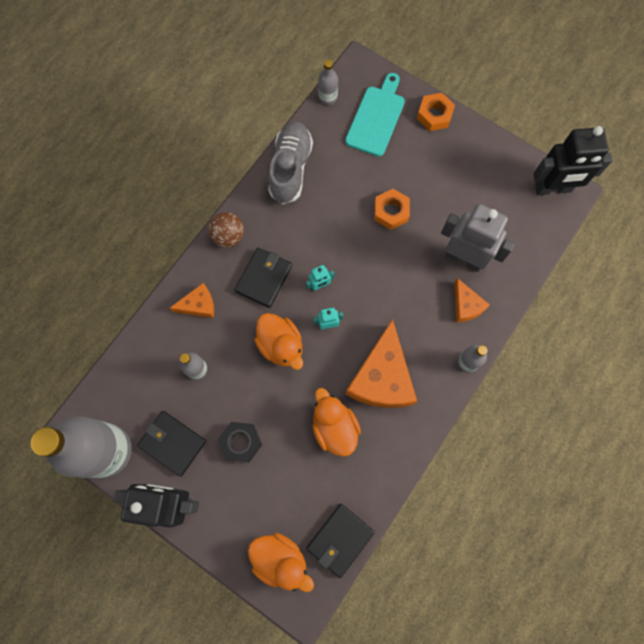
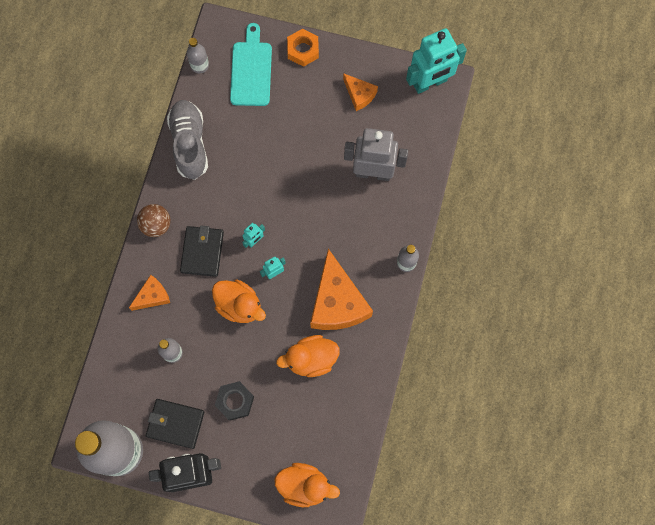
camera: 20 degrees left, 0 degrees up
(334, 427) = (311, 359): orange duck -> orange duck turned 60 degrees counterclockwise
(340, 539) = (349, 451): black wallet -> none
(391, 211) = (294, 152): orange nut -> none
(466, 305) = (388, 214): orange cheese -> orange cheese (359, 95)
(553, 188) = (430, 83): black robot -> turquoise robot

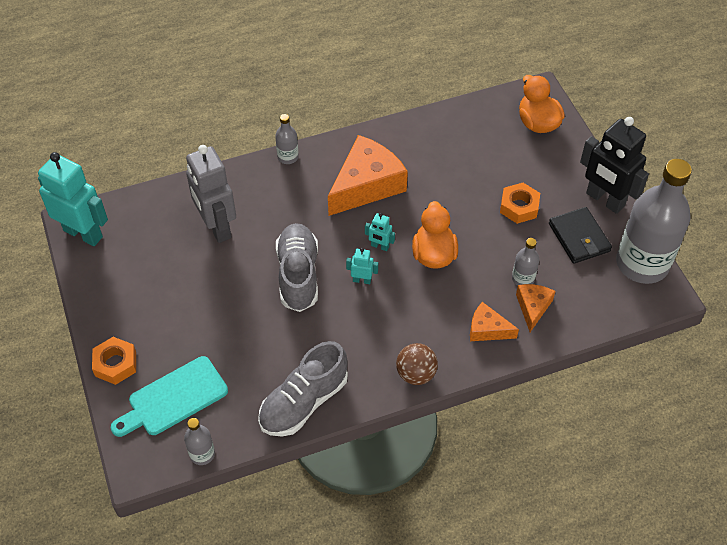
camera: 125 degrees left, 20 degrees down
(202, 252) = (409, 316): black wallet -> none
(235, 401) = (519, 207): black nut -> orange nut
(290, 201) = (298, 275): none -> grey shoe
(311, 359) = (433, 175): orange duck -> none
(359, 95) = (137, 284): orange cheese -> orange cheese (533, 307)

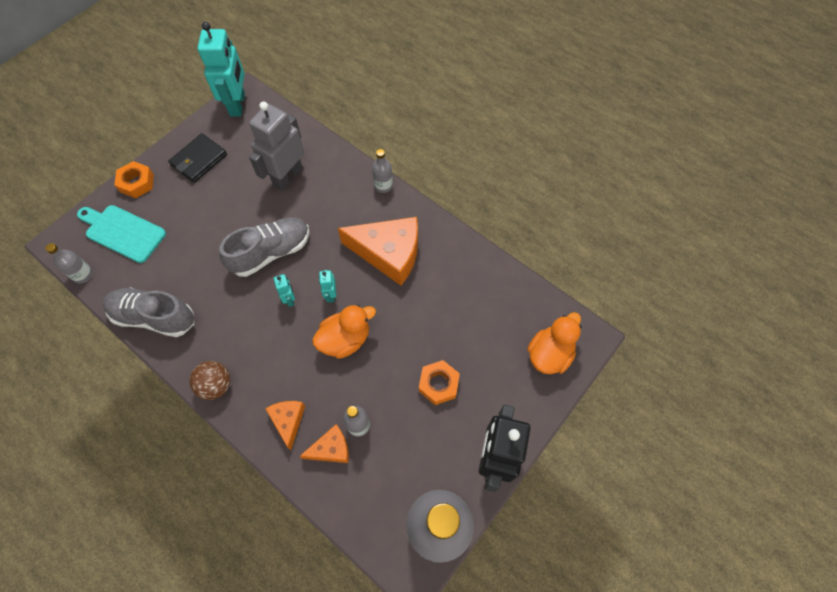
camera: 60 degrees right, 10 degrees up
(579, 237) = (434, 454): black wallet -> black wallet (199, 160)

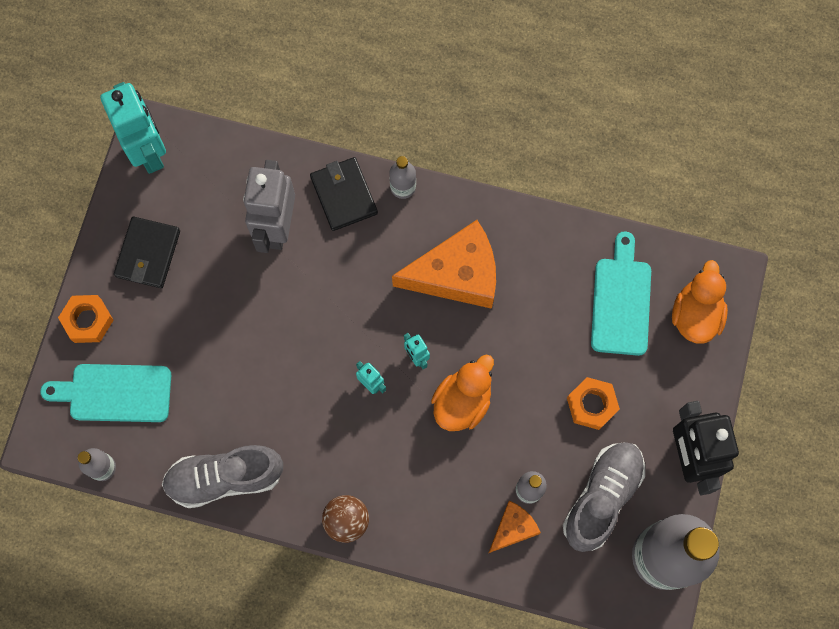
camera: 25 degrees left, 10 degrees up
(271, 252) = (315, 336): grey shoe -> grey shoe (602, 497)
(288, 421) = (450, 521): orange cheese -> none
(342, 175) = (344, 195): none -> black wallet
(497, 320) = (621, 301): none -> turquoise cutting board

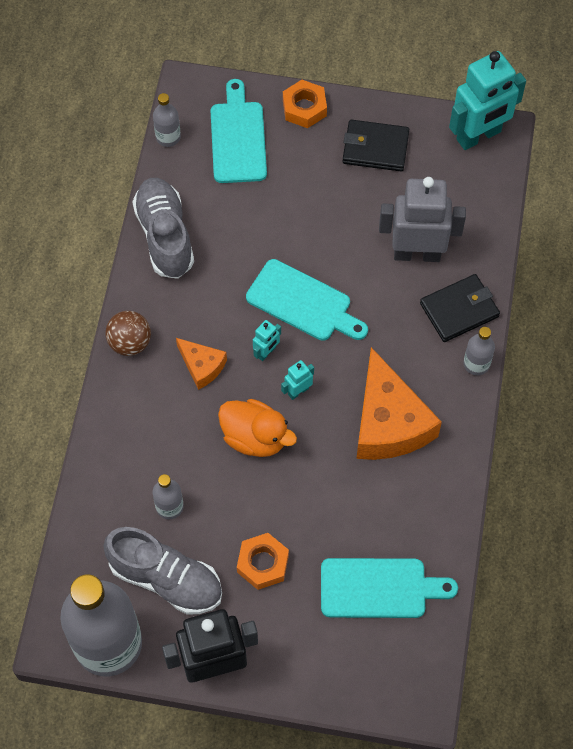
camera: 85 degrees right, 10 degrees down
(319, 343) = (303, 302): none -> turquoise cutting board
(513, 528) = (130, 494): orange cheese -> orange cheese (202, 366)
(695, 315) = (372, 668): orange duck -> none

